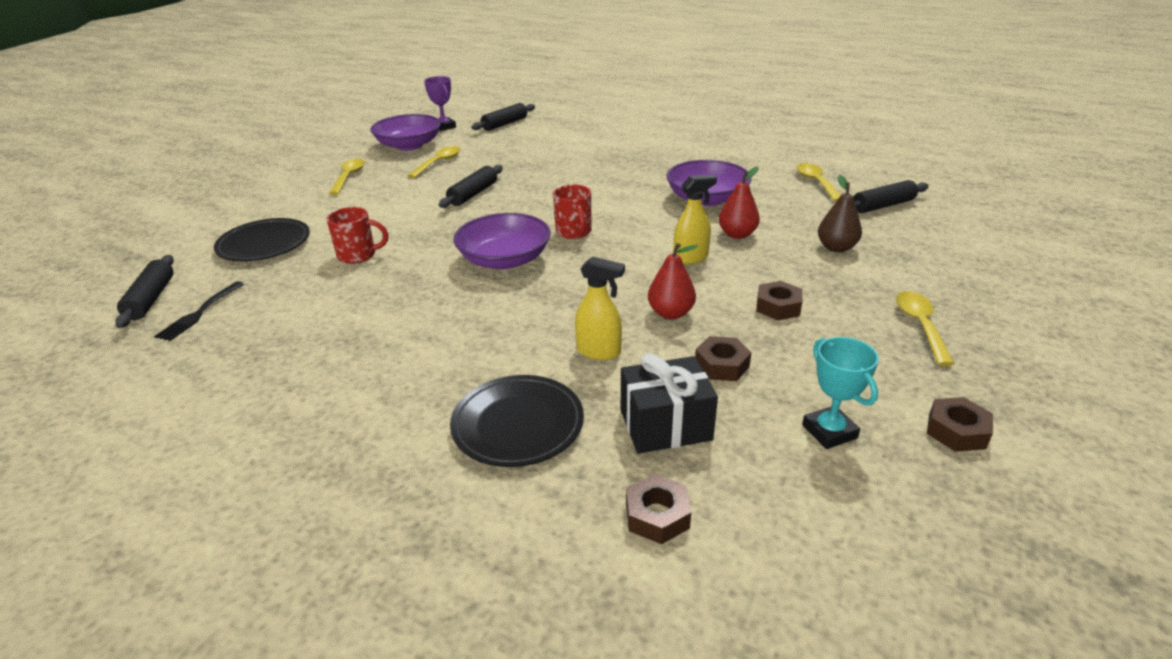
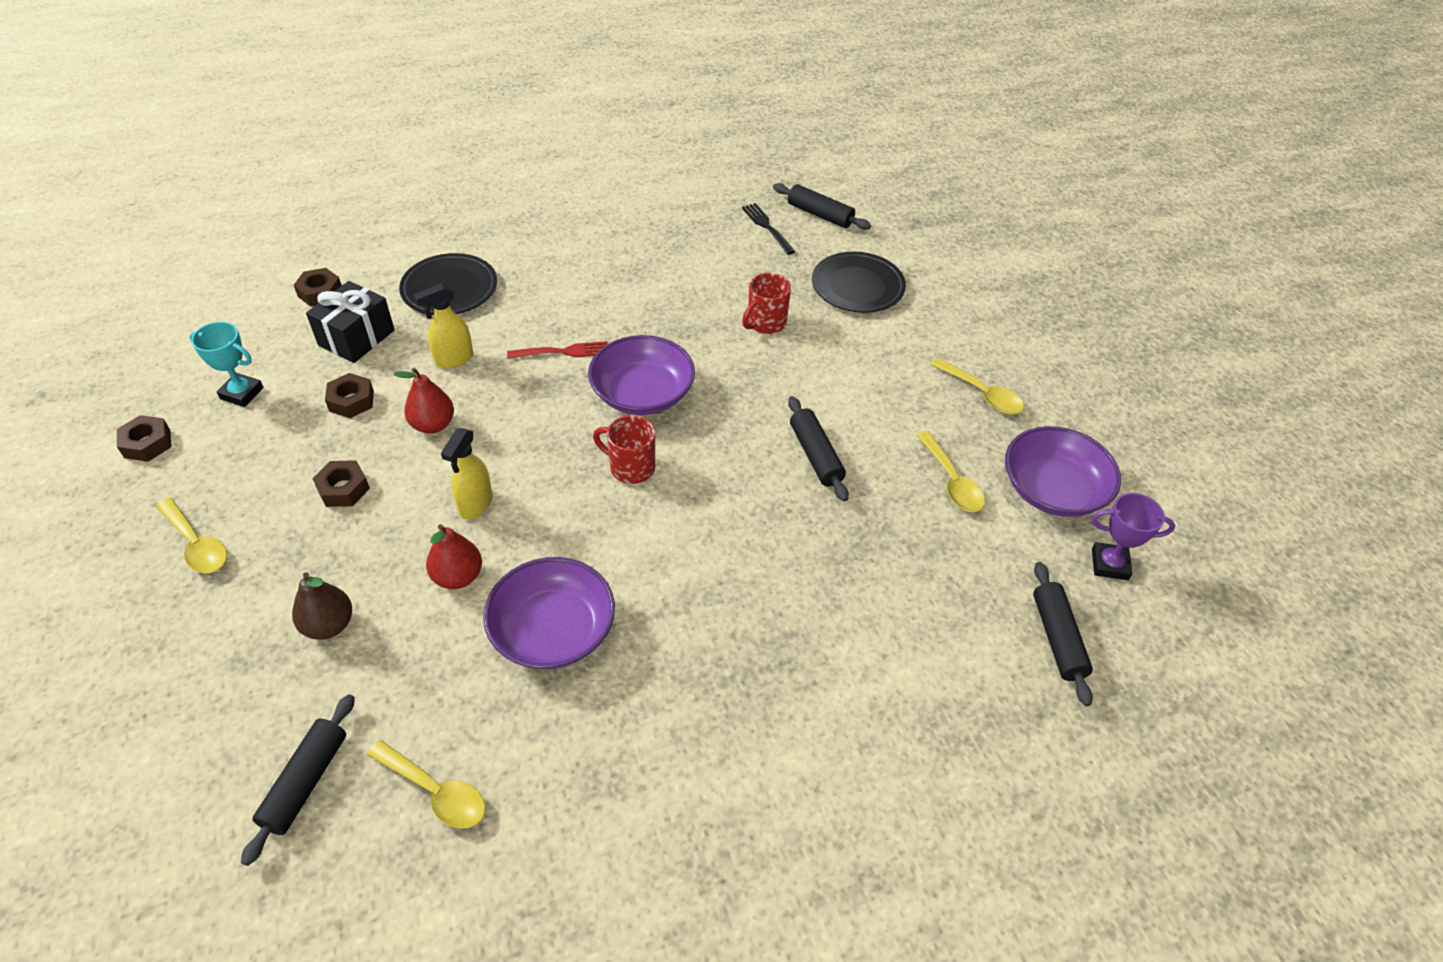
camera: 130 degrees right, 15 degrees up
(511, 310) = (562, 352): none -> red fork

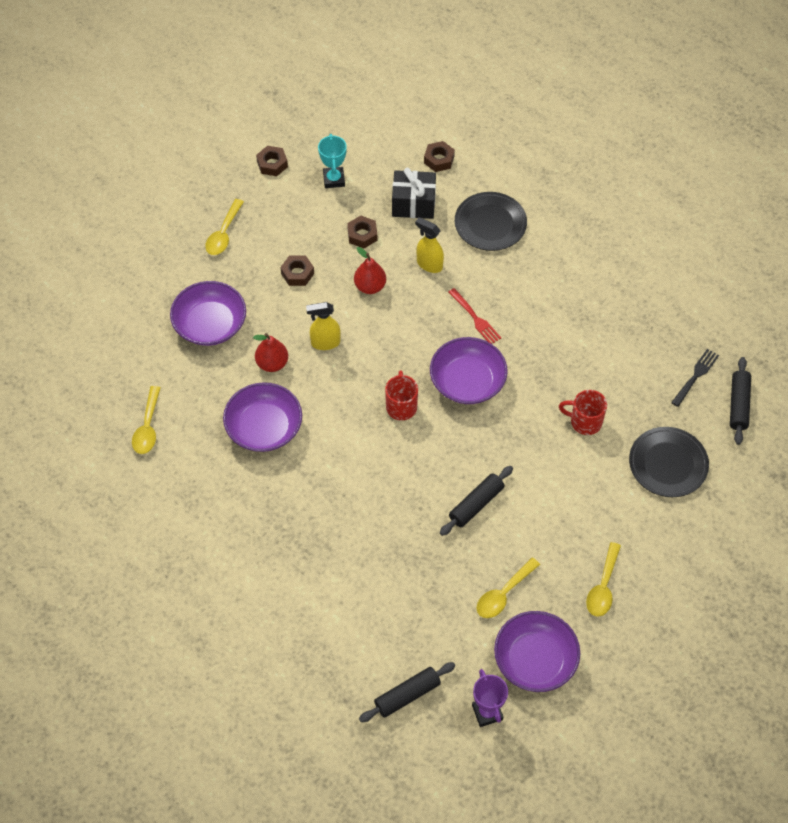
camera: 65 degrees right, 10 degrees up
(306, 782) = (125, 371): black rolling pin -> none
(329, 625) = (210, 324): brown pear -> purple bowl

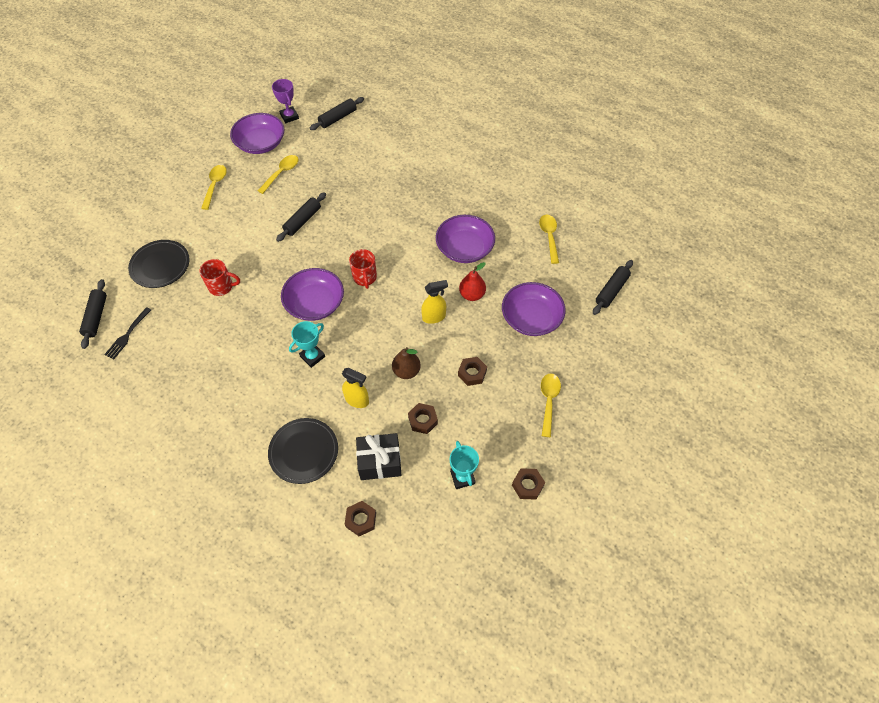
camera: 170 degrees right, 0 degrees up
(100, 343) = (611, 291): none -> black rolling pin
(370, 286) = (406, 371): red pear -> brown pear
(475, 318) = (312, 356): red fork -> turquoise trophy

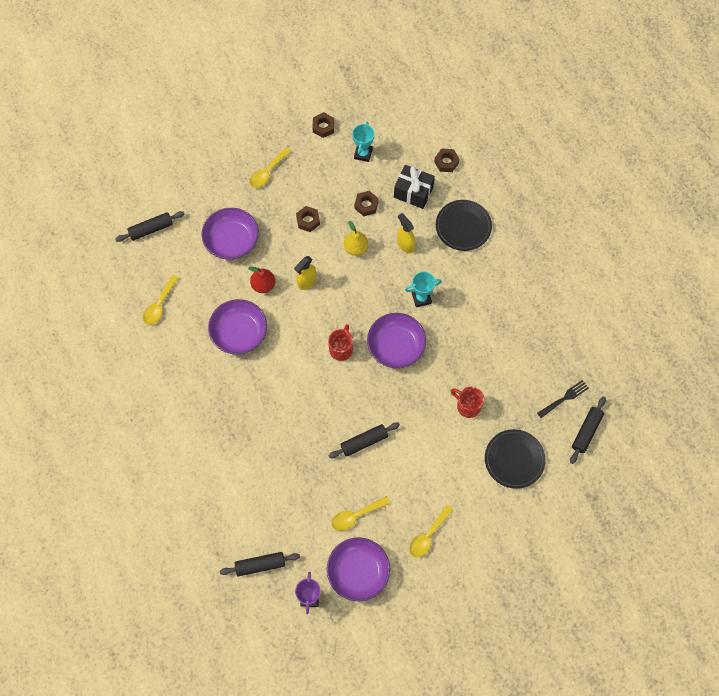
camera: 150 degrees left, 10 degrees up
(406, 371) = (356, 248): brown pear -> yellow pear
(434, 317) = (306, 281): yellow spray bottle -> yellow spray bottle turned 60 degrees counterclockwise

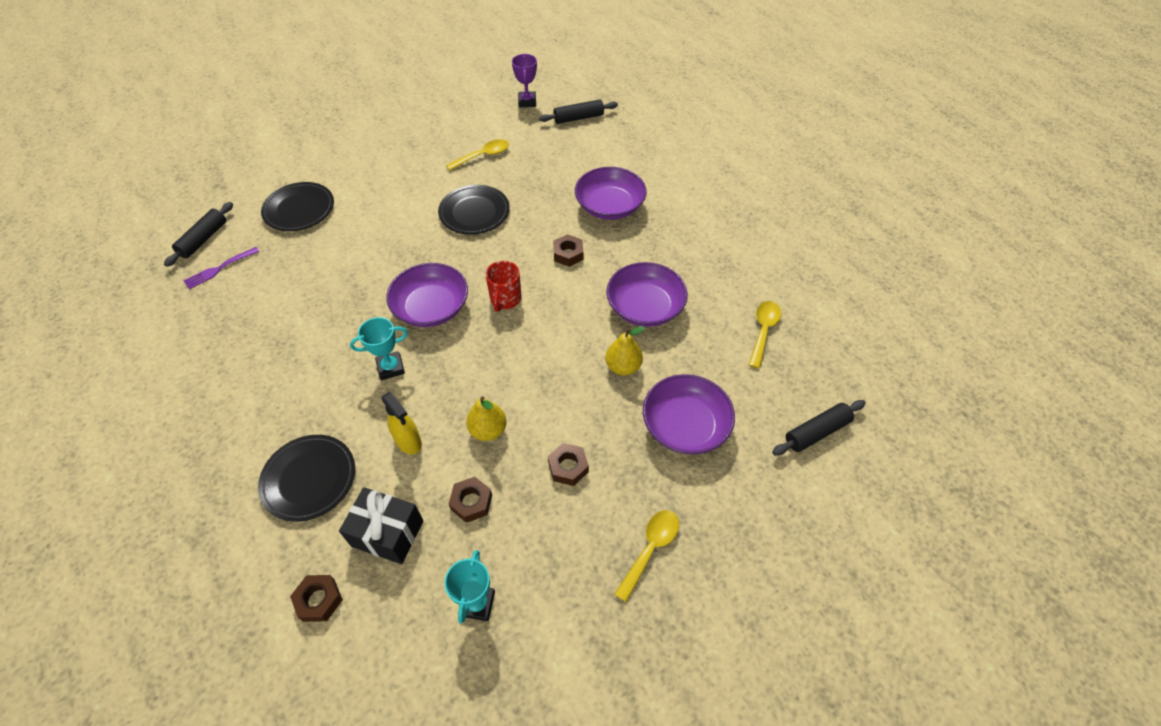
camera: 175 degrees right, 15 degrees down
(263, 285) = (623, 367): red pear -> yellow pear
(306, 281) = (560, 376): yellow spray bottle -> none
(323, 127) = (557, 658): brown nut -> brown nut (568, 254)
(358, 571) = (480, 120): purple bowl -> purple bowl (609, 206)
(364, 442) = (474, 212): black rolling pin -> black plate
(428, 535) = (407, 147): yellow spoon -> none
(467, 406) = (345, 253): red mug -> none
(564, 398) = (220, 268): black fork -> purple fork

